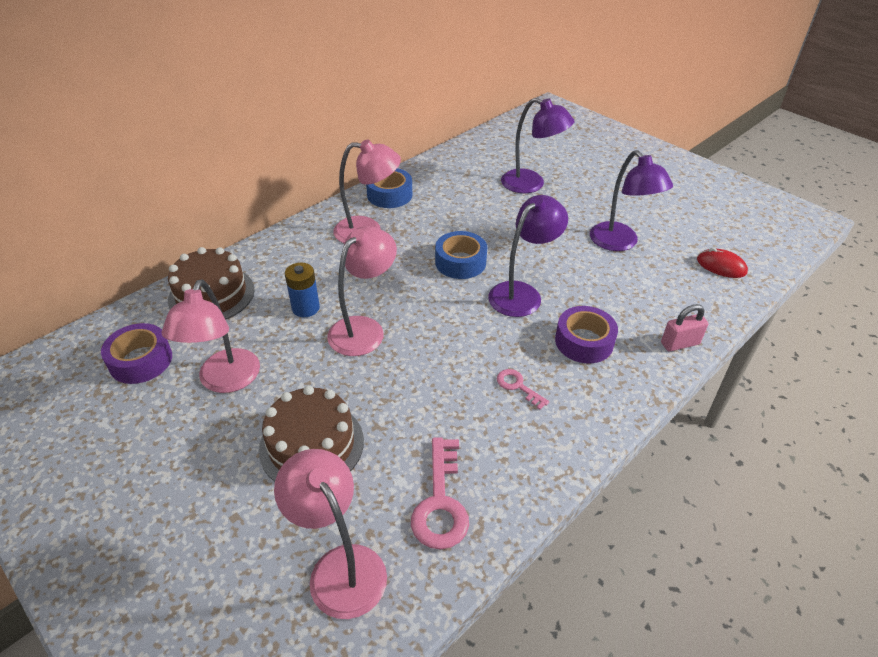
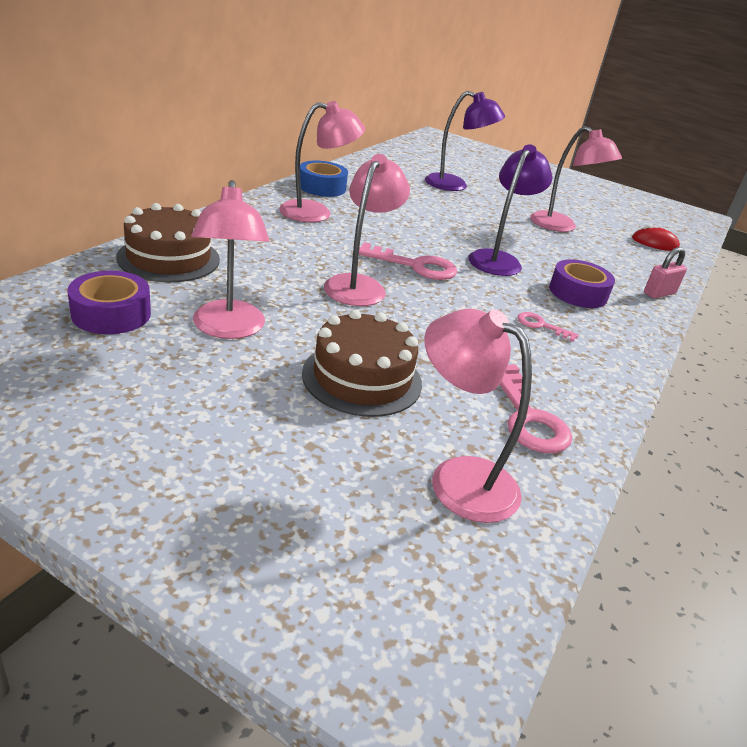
camera: 20 degrees left, 10 degrees down
(305, 308) = (286, 269): blue battery -> none
(430, 303) = (415, 266): none -> pink key
(460, 262) = (425, 237): blue tape -> none
(620, 243) = (561, 226): purple lamp -> pink lamp

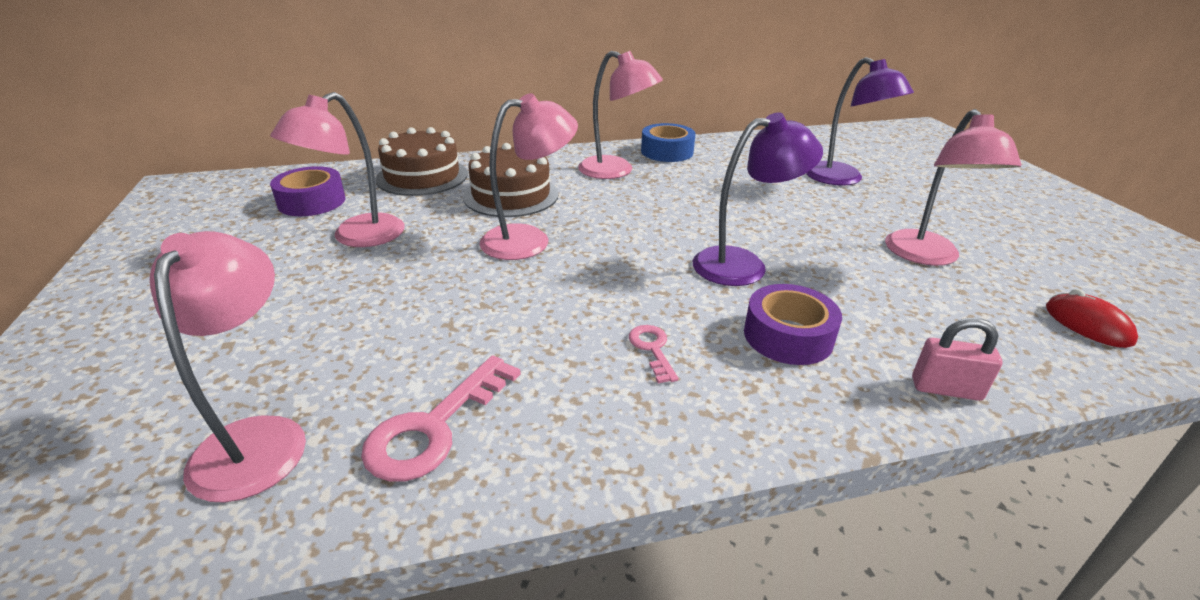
camera: 50 degrees right, 0 degrees up
(362, 378) = (368, 314): brown cake -> brown cake (511, 195)
(415, 266) = (622, 241): pink key -> none

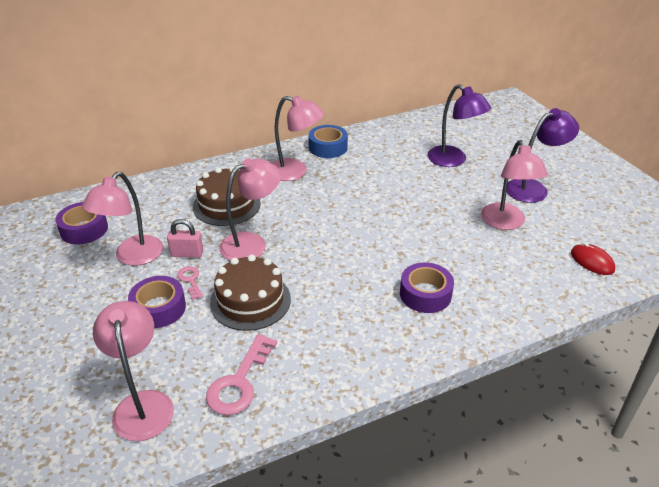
camera: 10 degrees left, 5 degrees up
(359, 302) = (159, 308): none -> purple tape
(422, 176) = (155, 195): brown cake -> brown cake (250, 300)
(652, 349) = (349, 315): pink key -> pink key (190, 280)
(743, 264) = (394, 245): purple lamp -> purple lamp (533, 188)
(946, 389) = (511, 316): pink padlock -> pink padlock (187, 254)

